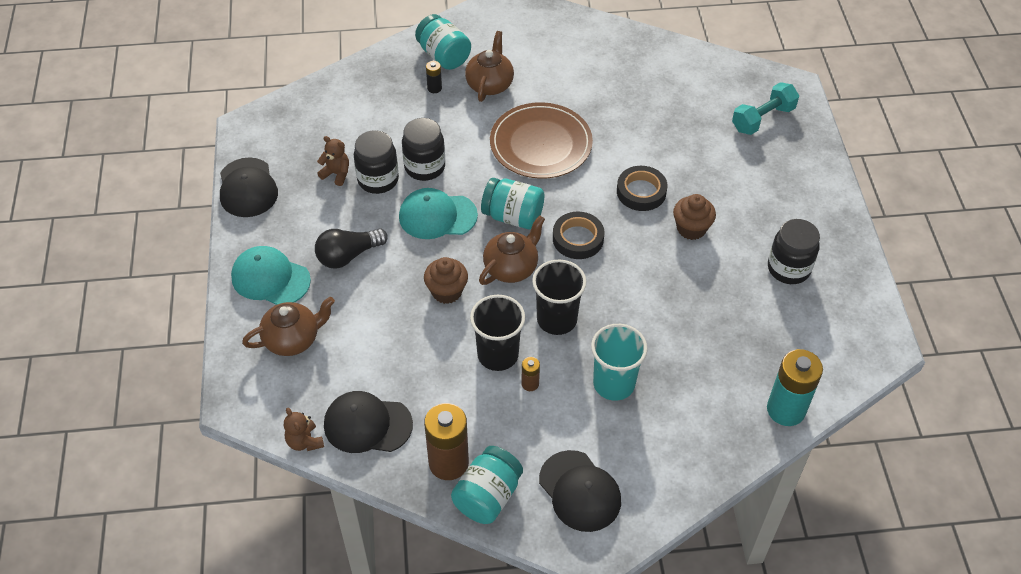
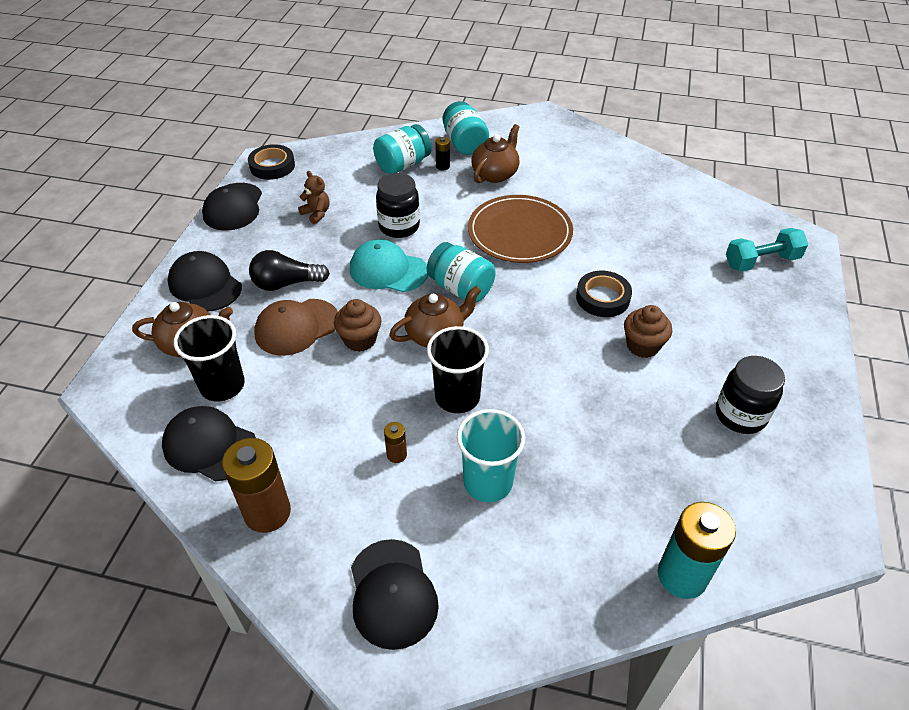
camera: 20 degrees right, 5 degrees down
(270, 278) = (205, 285): turquoise cap -> black cap
(304, 441) = (140, 444): brown teddy bear -> none
(378, 180) = (350, 227): black jar -> none
(382, 296) = (296, 327): none -> brown cap
(487, 496) = (288, 564): turquoise jar -> turquoise jar (403, 165)
(498, 355) = (378, 415): black cup -> black cup (222, 385)
(578, 239) = (516, 325): black tape -> black tape (272, 166)

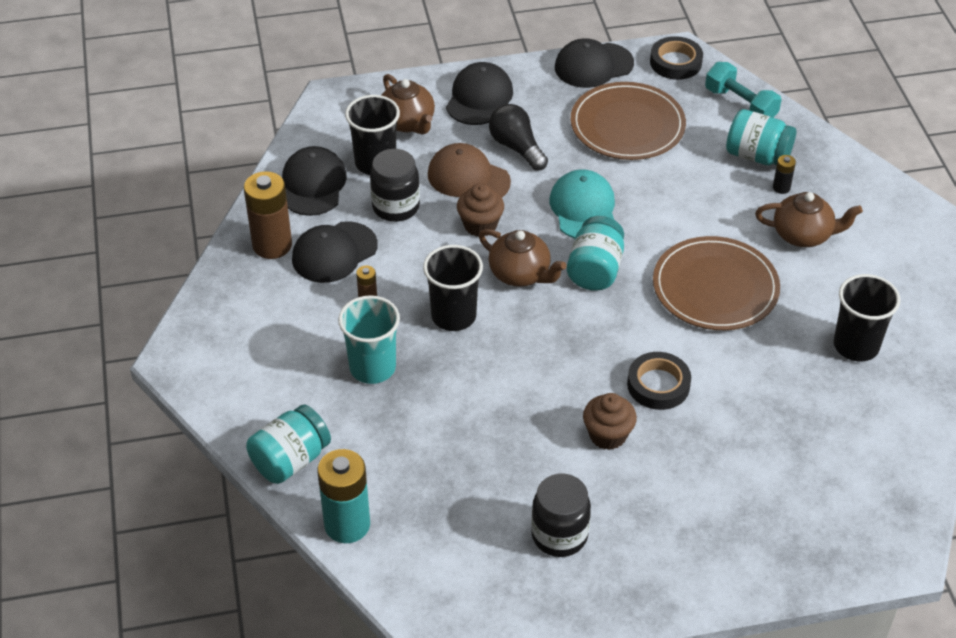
camera: 65 degrees right, 0 degrees up
(316, 214) = (627, 125): brown teddy bear -> brown plate
(392, 593) = (241, 345): black cap -> black cap (334, 252)
(399, 227) = (653, 192): black jar -> black jar (396, 207)
(464, 144) = (839, 190): turquoise jar -> turquoise jar (290, 460)
(612, 190) = (856, 346): none -> black cup
(761, 261) = (824, 515): turquoise dumbbell -> turquoise dumbbell (740, 105)

